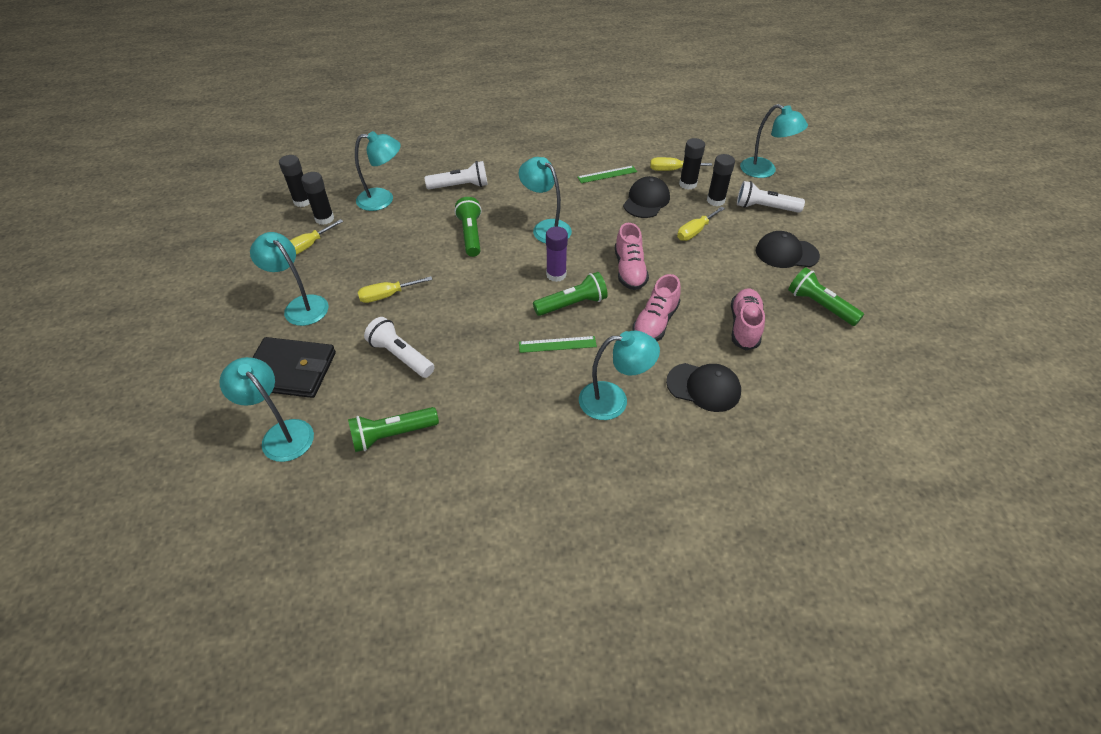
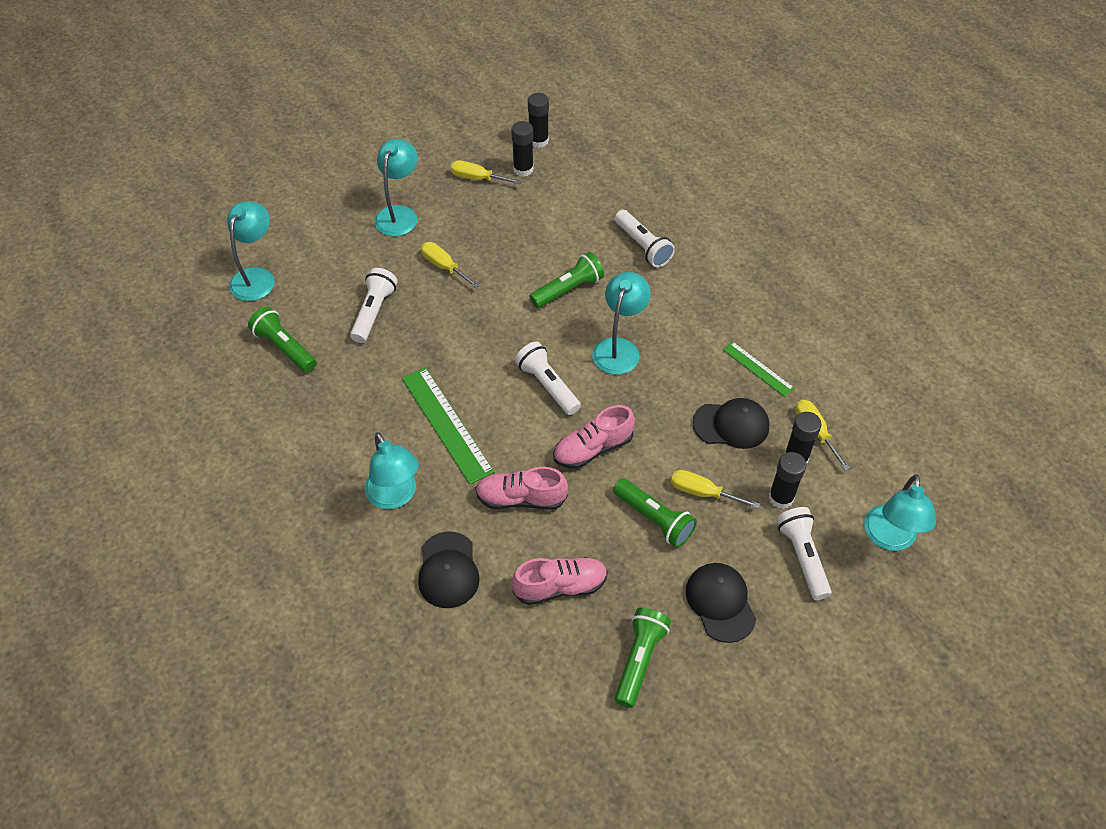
camera: 65 degrees right, 5 degrees up
(290, 370) = (322, 247): black wallet -> none
(383, 199) = (579, 197): turquoise lamp -> none
(556, 275) = (548, 385): purple glue stick -> white flashlight
(557, 344) = (447, 424): green ruler -> green ruler, size x1.76
(572, 304) = (510, 416): green flashlight -> green flashlight (654, 519)

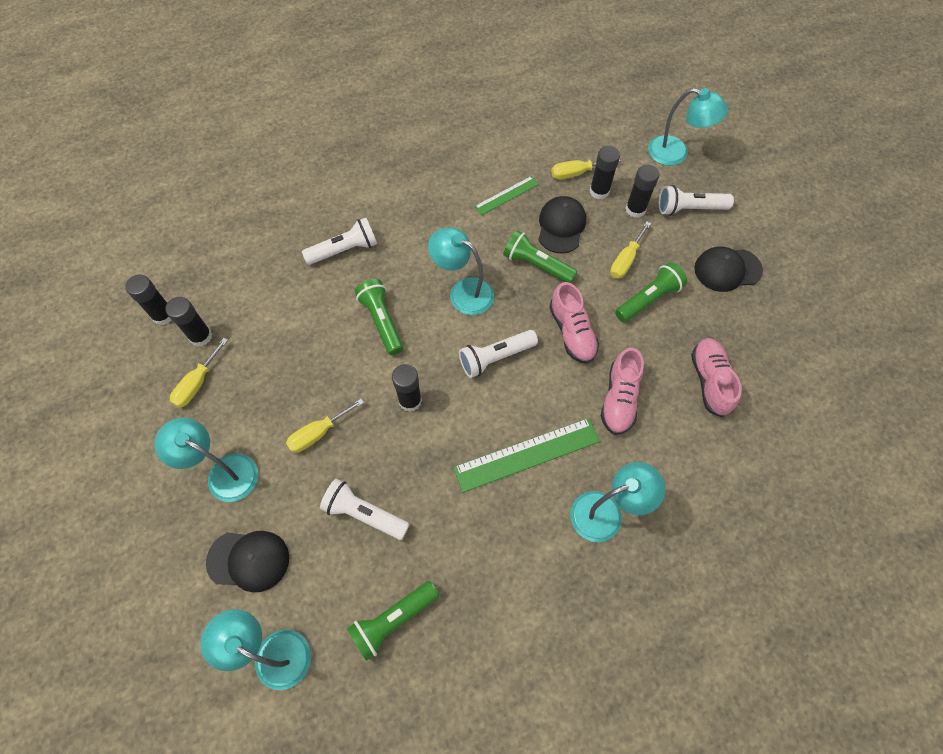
camera: 80 degrees left, 10 degrees up
(448, 570) = (690, 472): black cap -> black cap (248, 560)
(487, 325) = (410, 400): none -> black glue stick
(639, 660) = (777, 334): green flashlight -> green flashlight (537, 265)

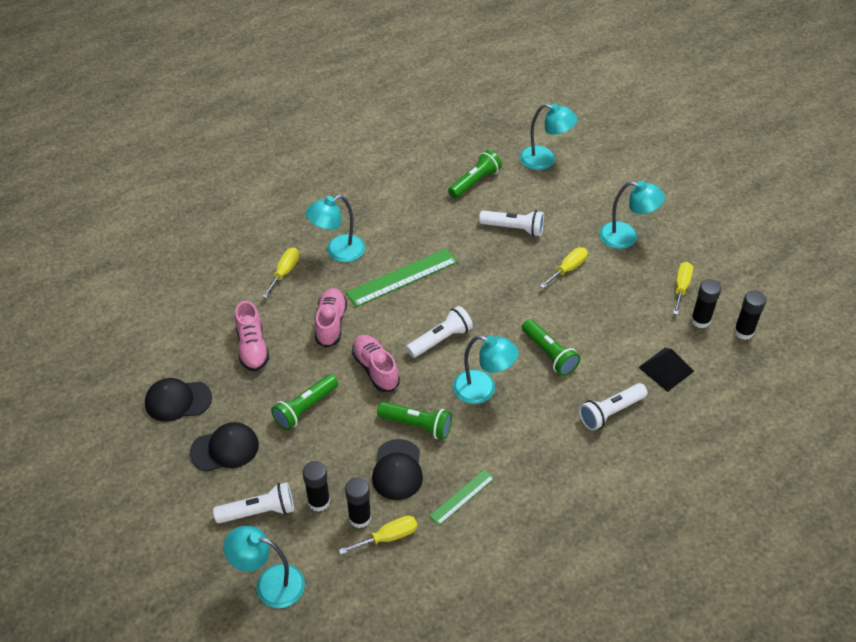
camera: 170 degrees right, 15 degrees down
(248, 560) = (582, 196): black cap -> black cap (178, 400)
(268, 286) = (666, 369): none -> black pyramid
(410, 400) = (504, 299): black glue stick -> none
(625, 260) = (328, 443): yellow screwdriver -> yellow screwdriver (284, 272)

